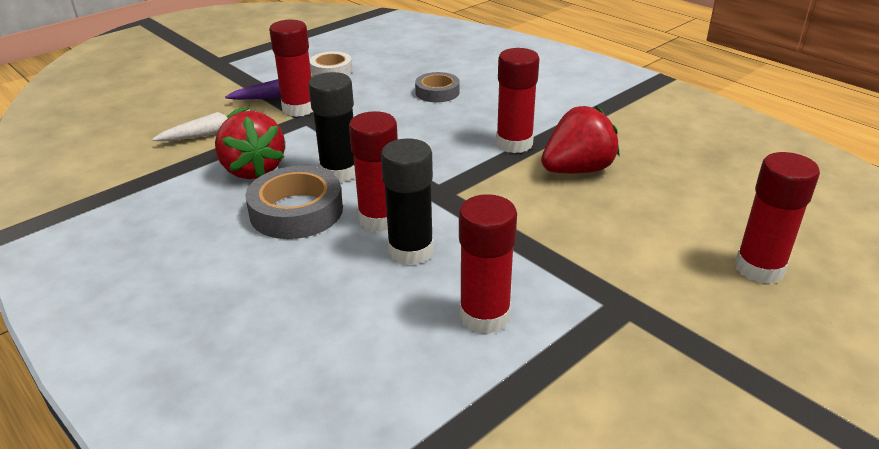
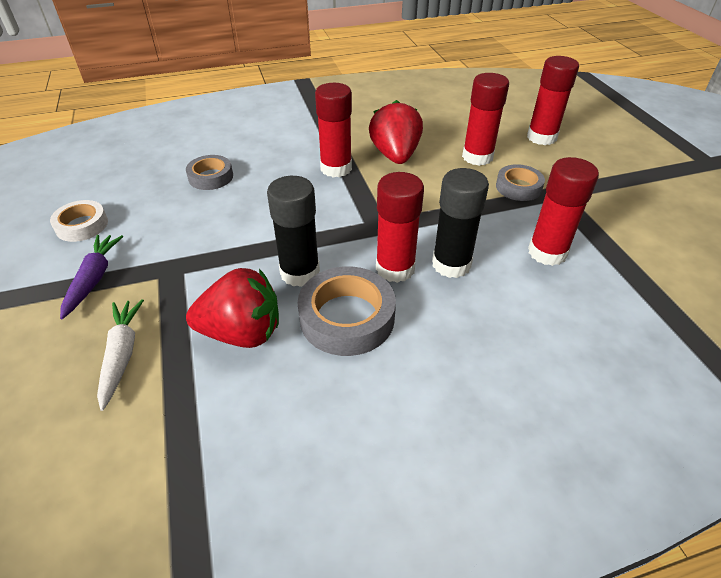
camera: 65 degrees left, 10 degrees up
(299, 109) = (143, 269): red glue stick -> red glue stick (477, 157)
(604, 270) = (518, 187): none -> grey tape

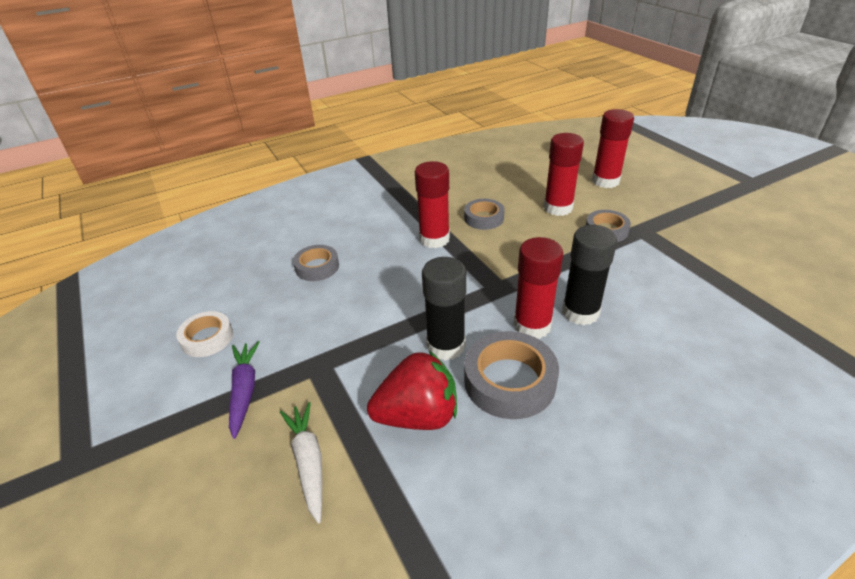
camera: 10 degrees left, 5 degrees down
(395, 155) = (484, 218): red strawberry -> grey tape
(547, 252) = (658, 286): red glue stick -> none

